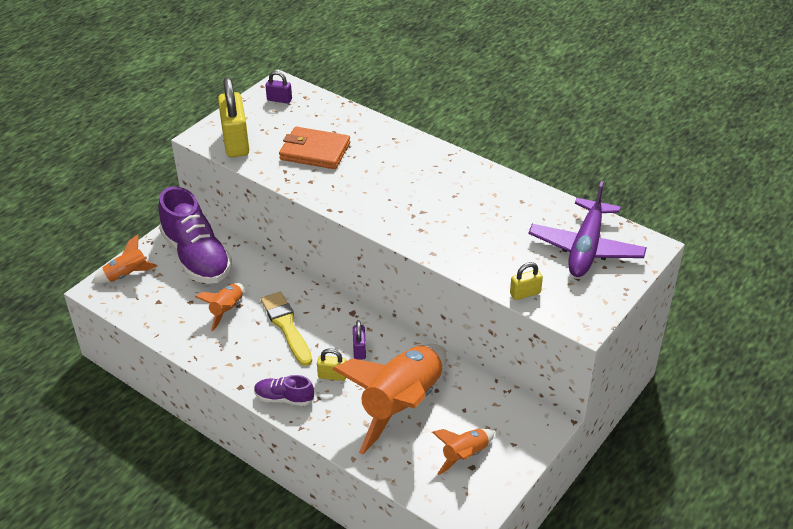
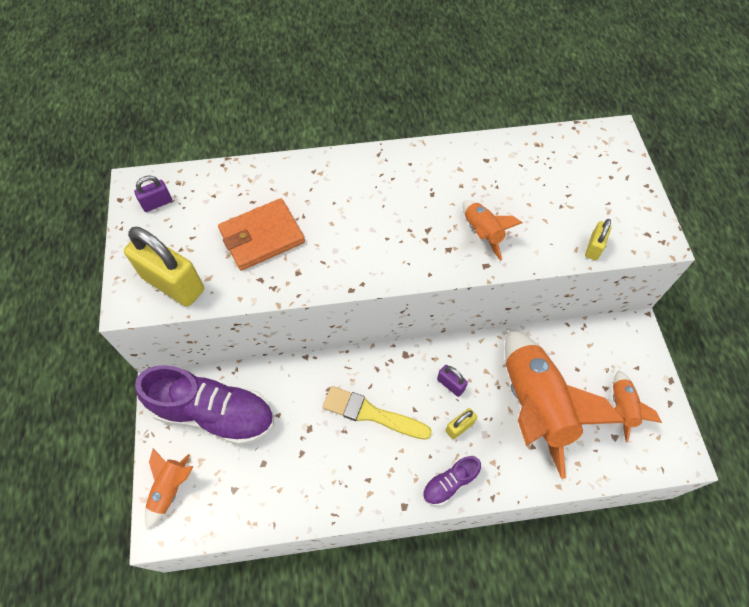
camera: 45 degrees left, 20 degrees up
(227, 310) = (305, 443): orange rocket -> orange rocket (482, 233)
(586, 248) = (580, 170): purple plane -> none

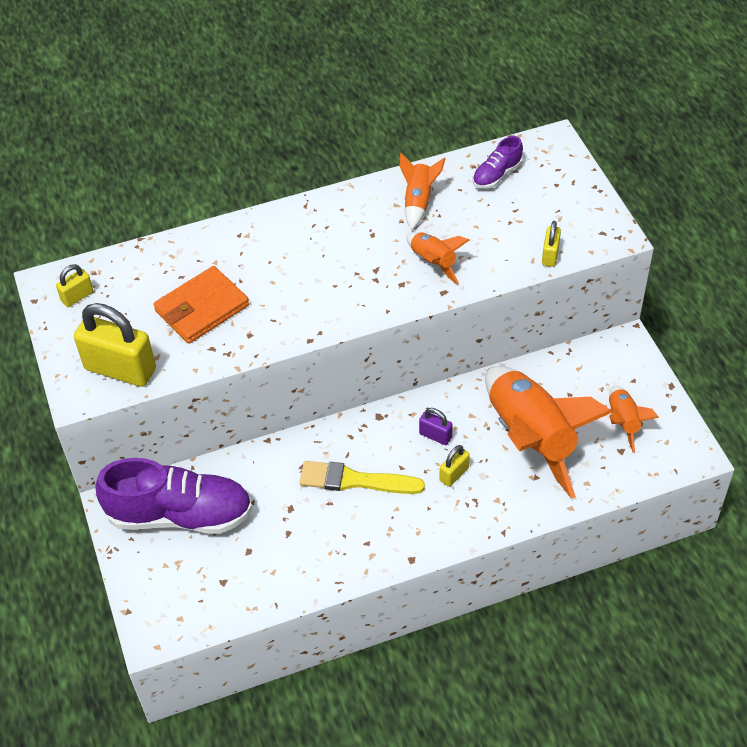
camera: 10 degrees left, 10 degrees down
(157, 203) = (77, 296): purple padlock -> yellow padlock
(170, 489) = (153, 595): orange rocket -> orange rocket (418, 201)
(449, 483) = (455, 528): purple shoe -> purple shoe (497, 175)

